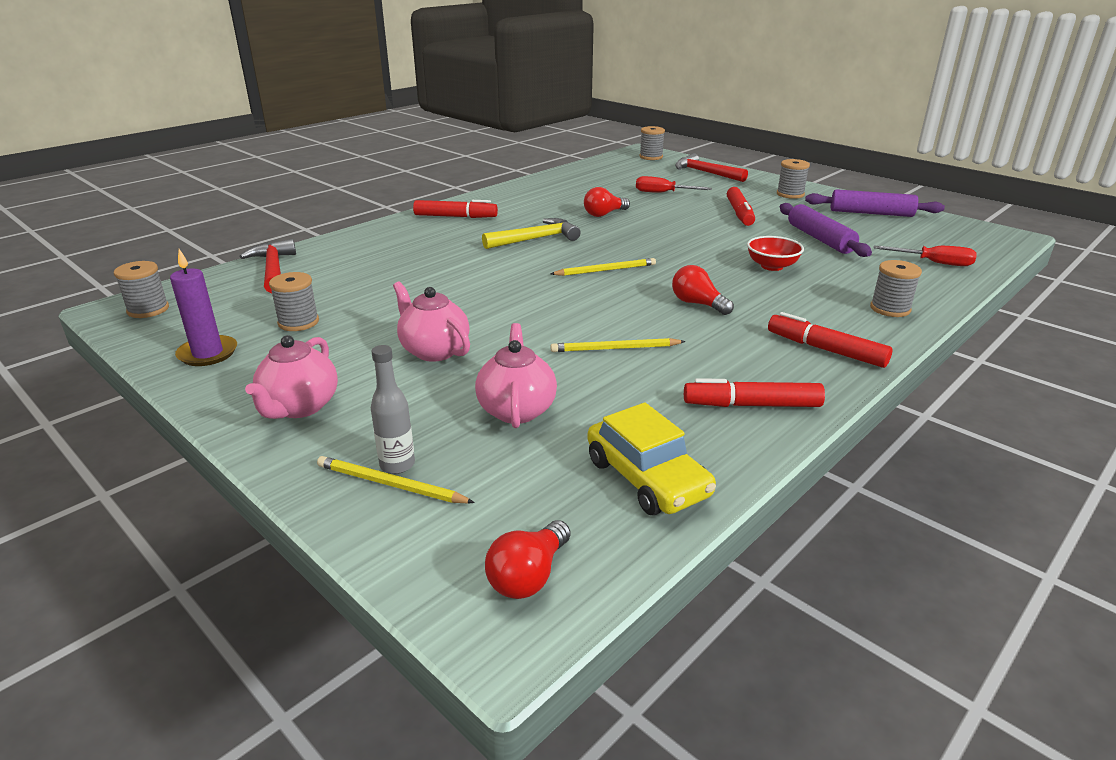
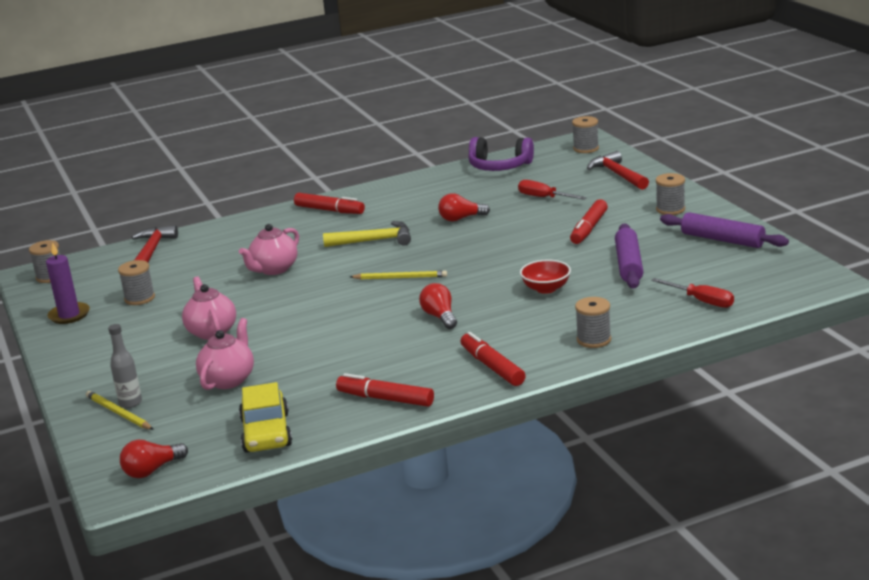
camera: 25 degrees right, 5 degrees down
(299, 407) = (100, 359): pink teapot -> pink teapot (274, 269)
(589, 173) = (499, 167): none -> purple headphones
(615, 348) = (336, 346): yellow pencil -> none

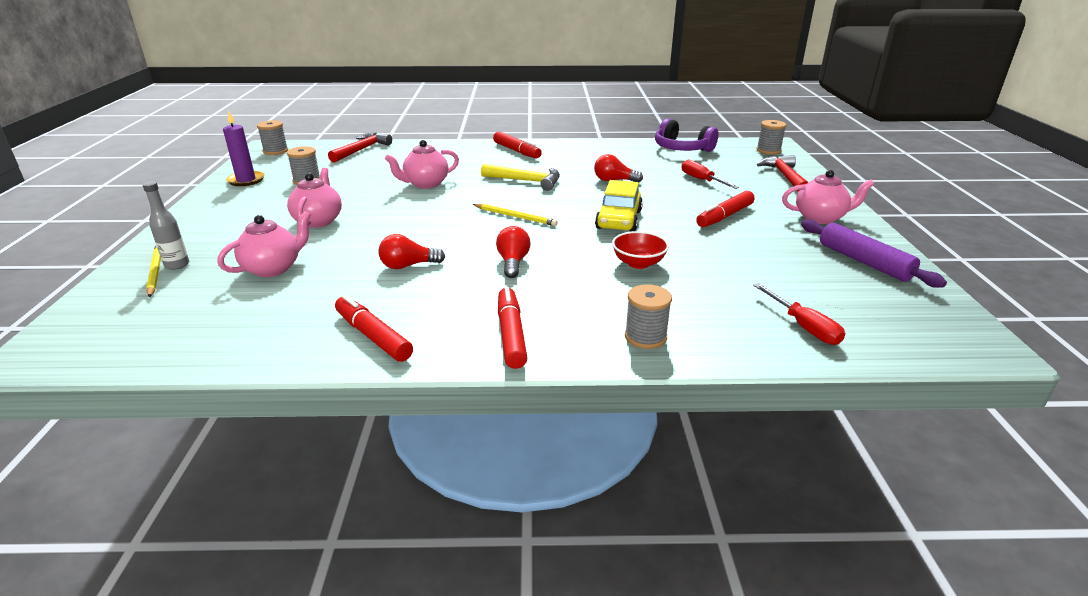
camera: 20 degrees right, 5 degrees up
(152, 470) = (90, 341): red light bulb -> red light bulb (408, 266)
(266, 433) = (229, 336): yellow car -> yellow car (619, 220)
(629, 264) = (743, 261): purple rolling pin -> none
(670, 209) = (820, 218): grey spool -> pink teapot

